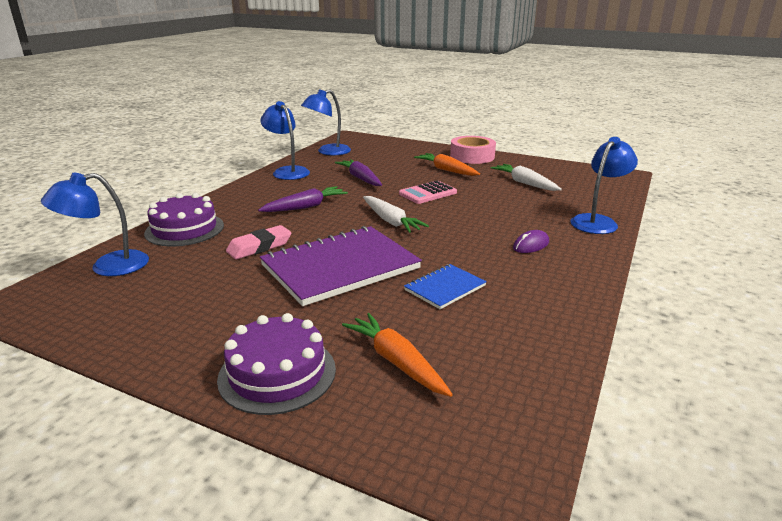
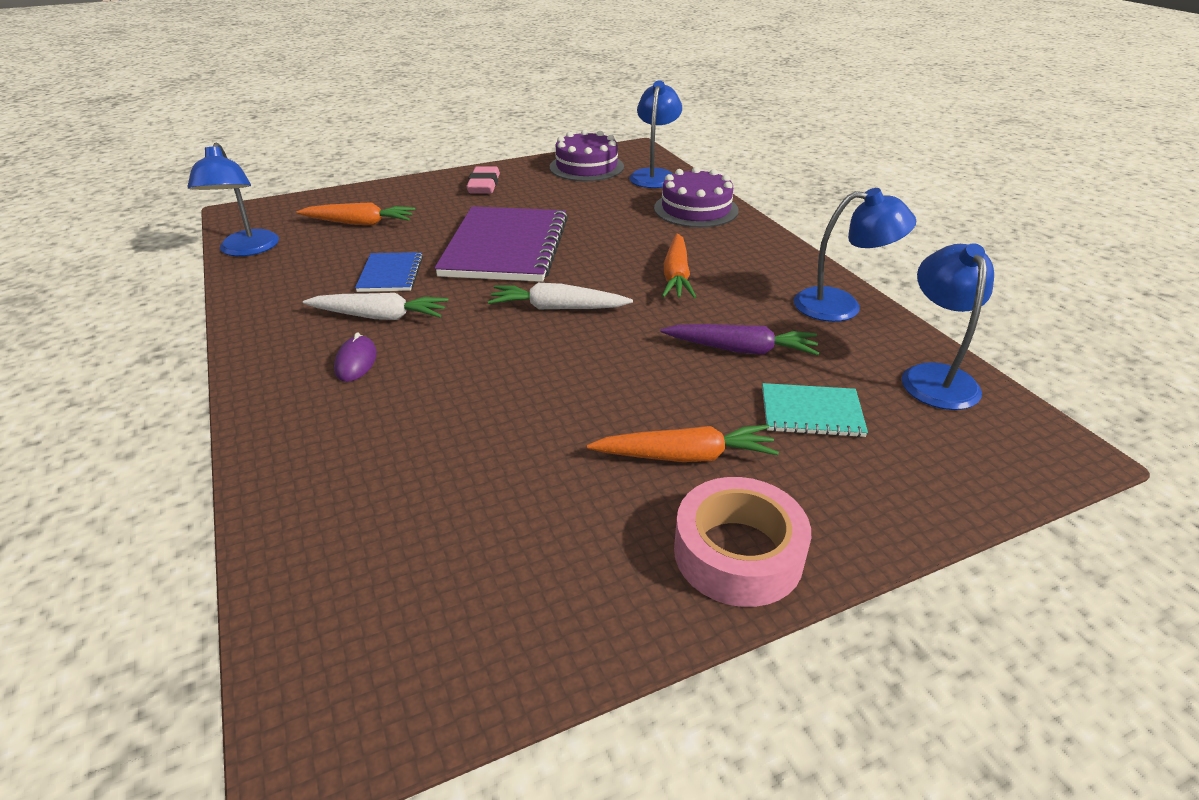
camera: 130 degrees right, 10 degrees up
(259, 247) = (604, 228): pink eraser -> pink eraser (484, 185)
(277, 373) = (421, 192): purple cake -> purple cake (586, 167)
(305, 207) = (676, 276): purple carrot -> orange carrot
(385, 161) = (811, 412): none -> turquoise notebook
(428, 193) = (604, 376): pink calculator -> none
(525, 183) = (505, 509): white carrot -> white carrot (380, 316)
(597, 221) = (291, 465): blue lamp -> blue lamp (247, 250)

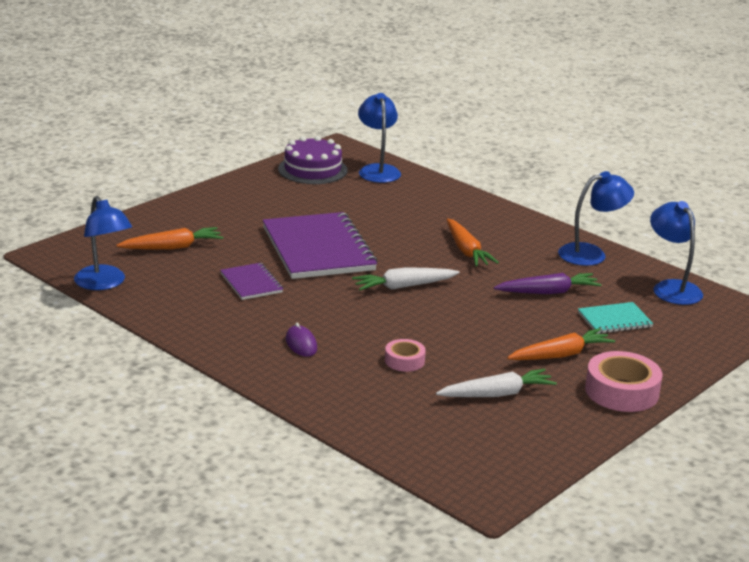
camera: 25 degrees left, 10 degrees down
(380, 316) = (281, 313): white carrot -> white carrot (497, 394)
(390, 274) = (251, 283): blue notebook -> purple notebook
(455, 415) = (404, 361): none -> pink tape
(484, 185) = (240, 199): pink eraser -> none
(696, 209) = (437, 196): purple cake -> none

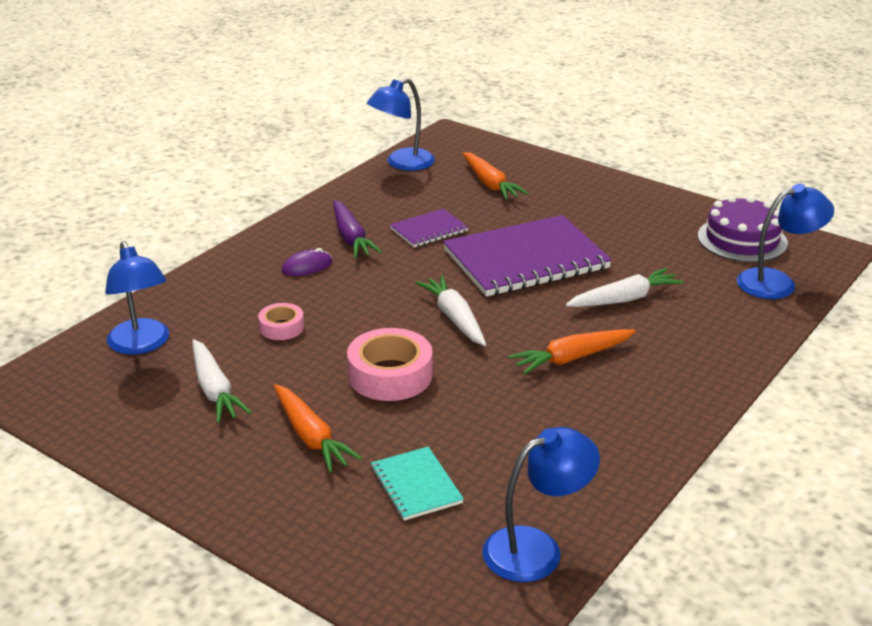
camera: 85 degrees right, 5 degrees up
(389, 222) = (624, 299): none -> white carrot
(548, 292) = (478, 426): purple carrot -> purple carrot (351, 238)
(591, 254) = (616, 467): blue lamp -> blue lamp (141, 345)
(621, 391) = (225, 487): pink tape -> pink tape (390, 375)

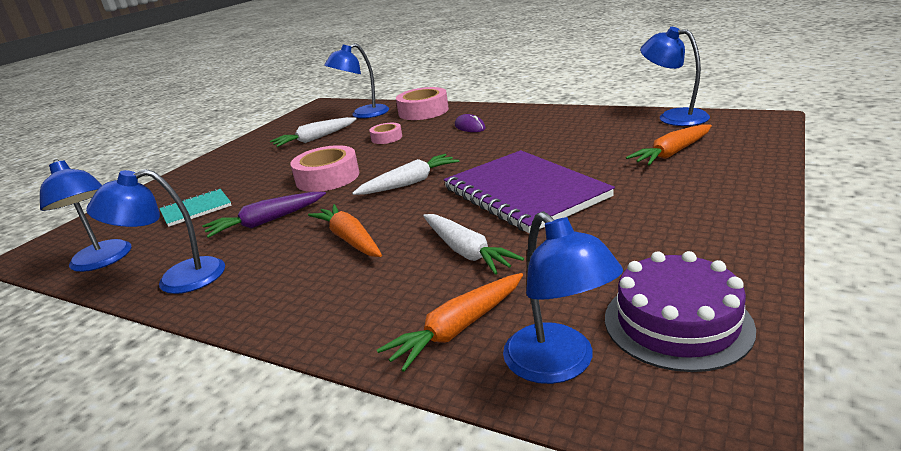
camera: 85 degrees right, 5 degrees down
(196, 293) = (423, 111): none -> pink tape
(311, 437) = (260, 171): orange carrot -> orange carrot (458, 329)
(351, 238) = (521, 129): purple carrot -> purple carrot (266, 222)
(429, 230) = (554, 148): purple notebook -> none
(610, 470) = (177, 280): none -> blue lamp

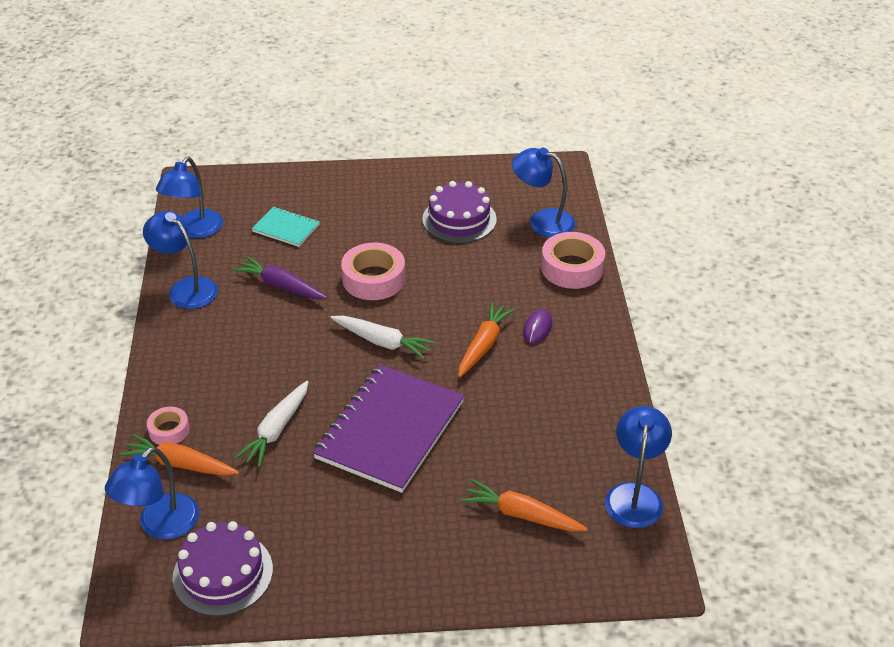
camera: 55 degrees right, 15 degrees up
(315, 139) = (459, 219): white carrot -> purple cake
(350, 239) = (271, 352): orange carrot -> orange carrot (483, 345)
(386, 138) = (482, 274): pink tape -> pink tape (169, 430)

